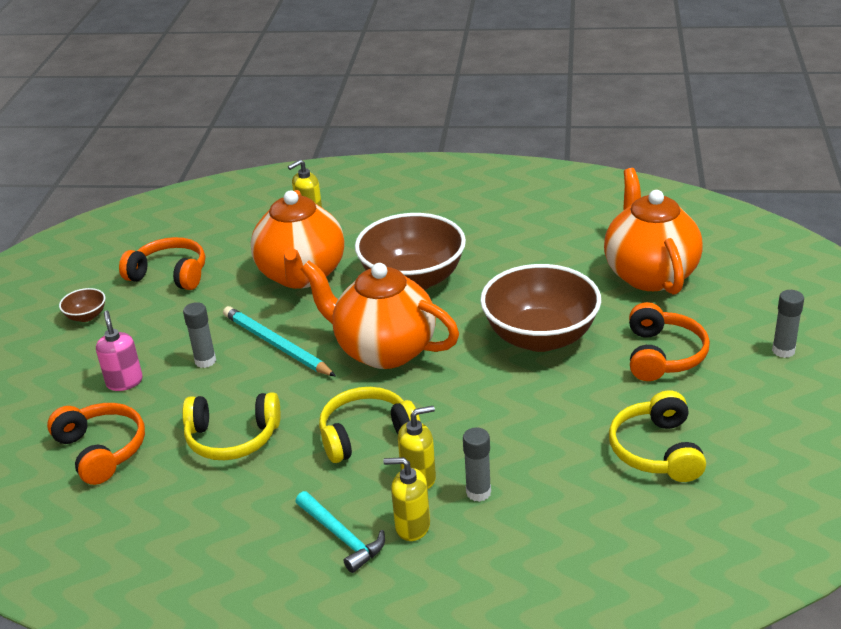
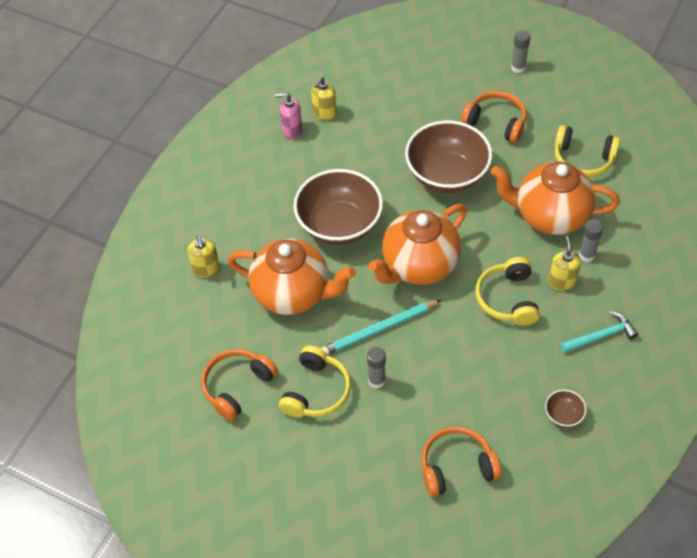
camera: 70 degrees left, 20 degrees up
(86, 316) = (268, 459): brown bowl -> brown bowl (563, 415)
(124, 382) = (377, 441): pink soap dispenser -> pink soap dispenser (292, 130)
(232, 438) = (478, 379): yellow headphones -> yellow headphones (316, 391)
(412, 526) = (604, 297): yellow soap dispenser -> yellow soap dispenser (324, 113)
(649, 274) = (406, 96): orange teapot -> orange teapot (550, 216)

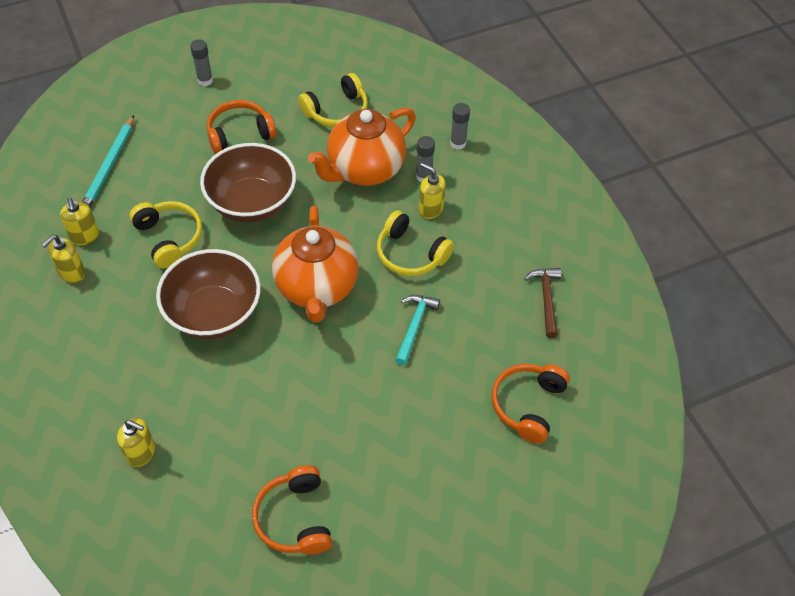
camera: 55 degrees left, 0 degrees up
(292, 130) = (72, 273): pink soap dispenser -> yellow soap dispenser
(293, 293) = (245, 401): orange teapot -> none
(316, 391) = (362, 456): yellow headphones -> yellow headphones (169, 238)
(376, 380) = (395, 402): grey glue stick -> grey glue stick (458, 143)
(379, 330) = (349, 363): turquoise pencil -> turquoise pencil (109, 166)
(563, 415) = (546, 299): brown bowl -> brown hammer
(601, 336) = (501, 223): turquoise hammer -> turquoise hammer (414, 326)

